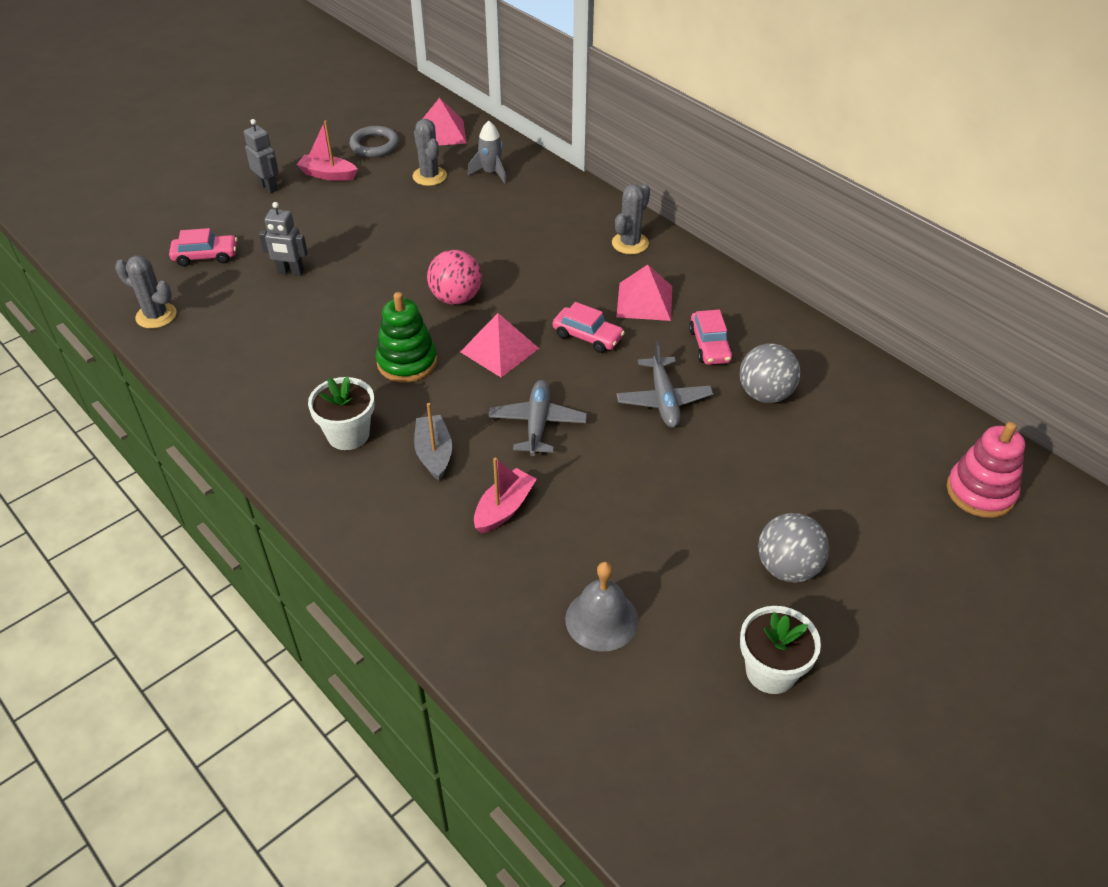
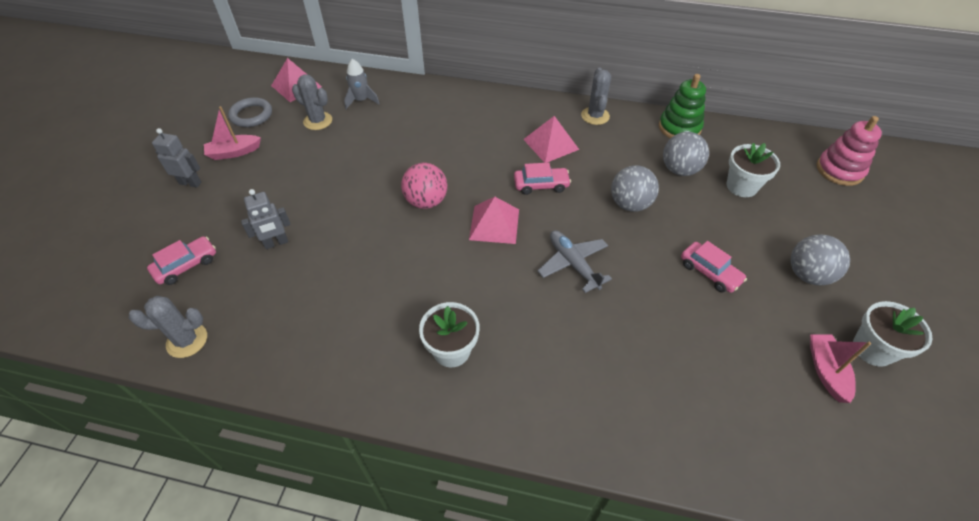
camera: 35 degrees left, 5 degrees up
(407, 362) = (439, 268): green stacking toy -> green stacking toy (679, 128)
(434, 454) = (528, 327): grey boat -> none
(504, 508) = (616, 340): pink boat -> pink boat (826, 371)
(601, 619) = (755, 381): grey bell -> none
(630, 243) = (502, 110): grey cactus -> grey cactus (595, 116)
(663, 400) = (630, 204): grey plane -> grey ball
(709, 346) = (618, 154): pink car -> pink car (709, 272)
(822, 446) = (741, 186): none -> white flower pot

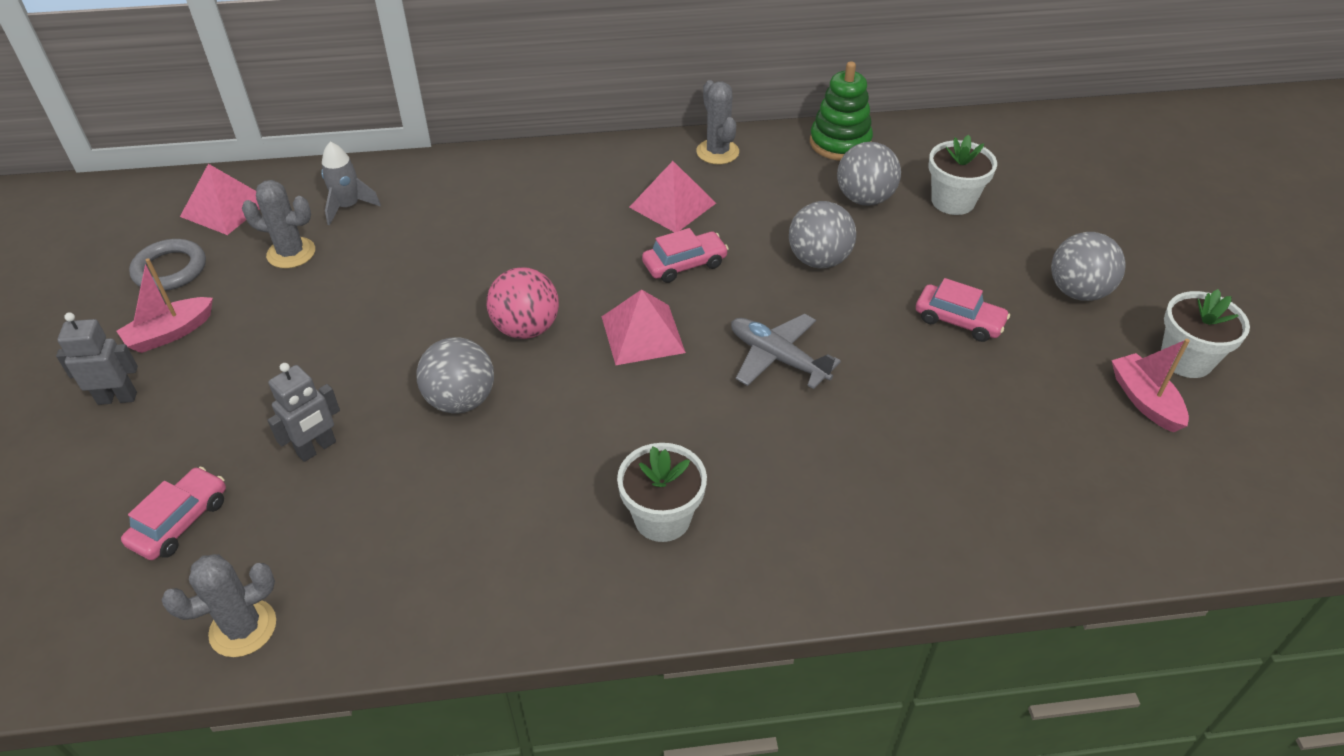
camera: 20 degrees left, 5 degrees down
(368, 236) = (461, 400): none -> grey ball
(839, 170) = (1063, 152): pink stacking toy -> none

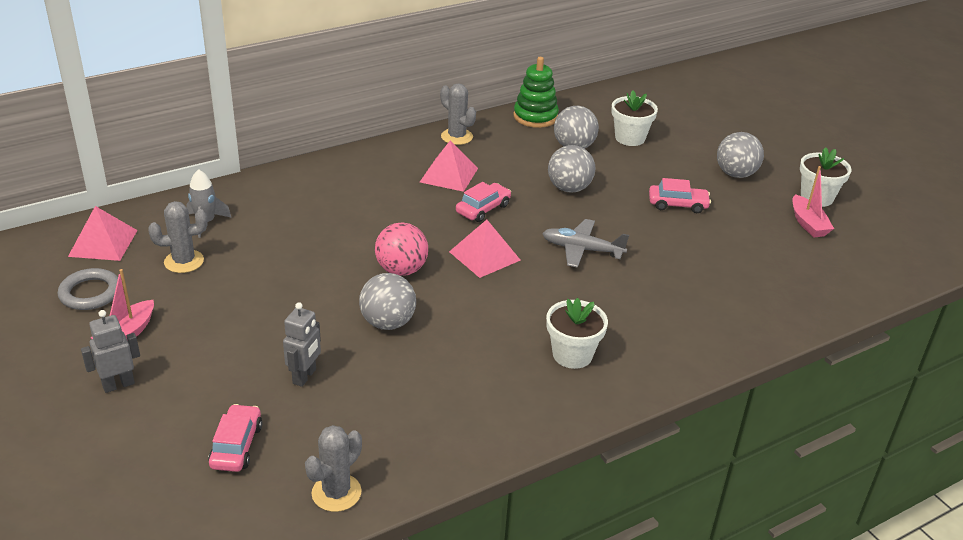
camera: 25 degrees left, 10 degrees down
(1145, 400) = (808, 224): pink boat -> pink boat turned 150 degrees counterclockwise

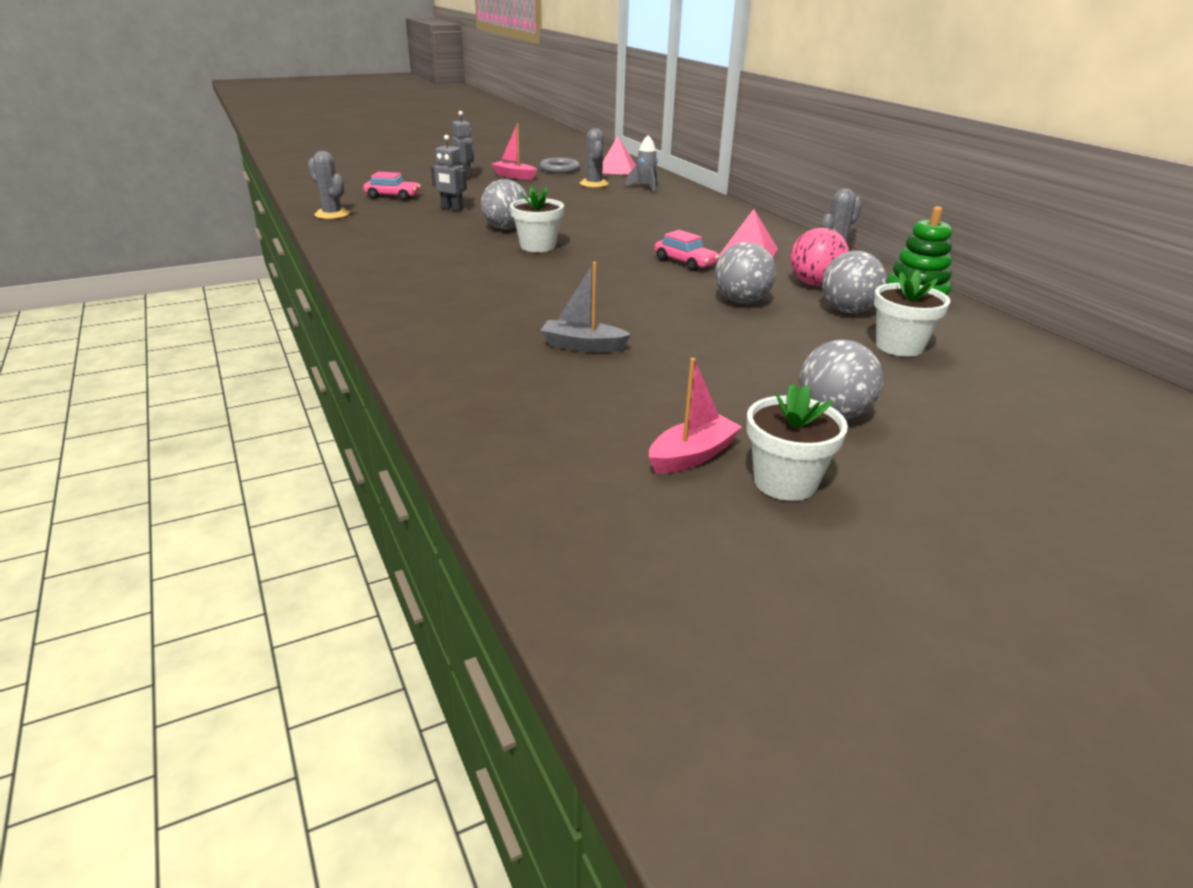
camera: 95 degrees right, 5 degrees down
(401, 270) = (578, 233): pink ball -> pink ball (814, 284)
(484, 256) = (600, 259): pink pyramid -> none
(572, 355) = (436, 281): white flower pot -> white flower pot (537, 246)
(581, 250) = (611, 297): grey plane -> none
(677, 204) = (722, 358): pink car -> none
(683, 263) = (583, 346): none -> grey boat
(808, 224) = (692, 455): pink boat -> pink boat turned 150 degrees clockwise

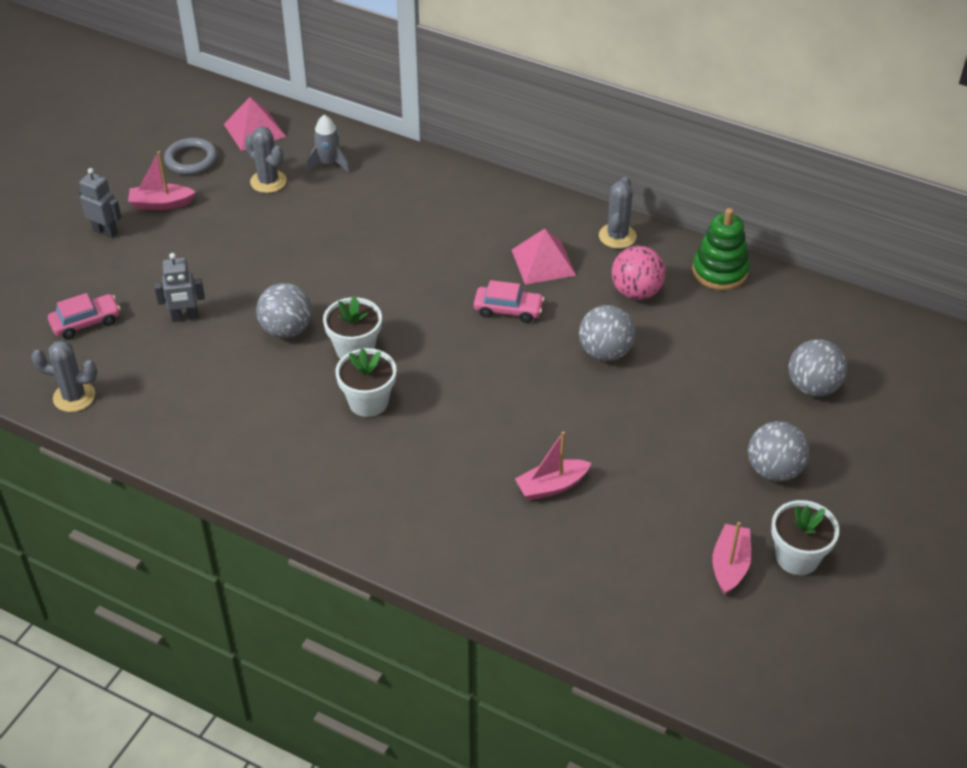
camera: 35 degrees left, 15 degrees up
(583, 346) = (551, 486): grey boat -> pink boat
(847, 311) = (689, 324): grey ball -> grey ball (813, 387)
(899, 346) = (757, 358): white flower pot -> white flower pot (368, 402)

